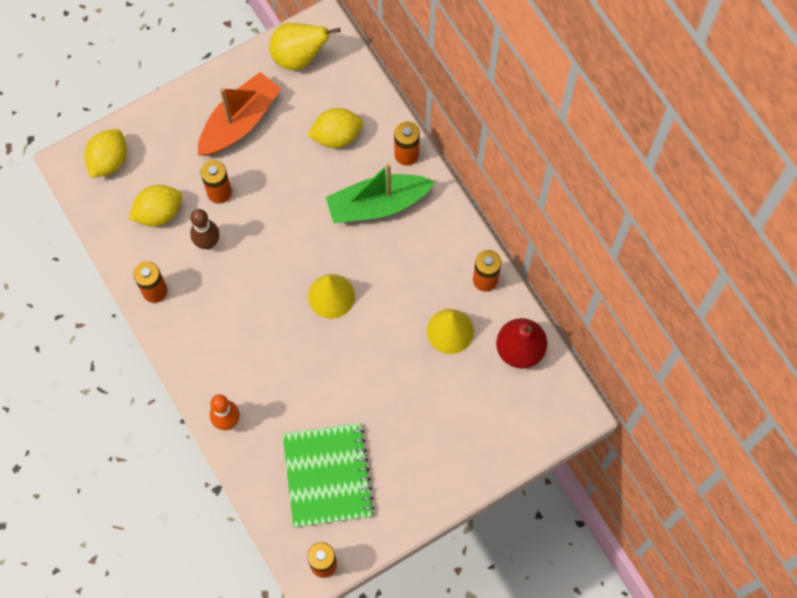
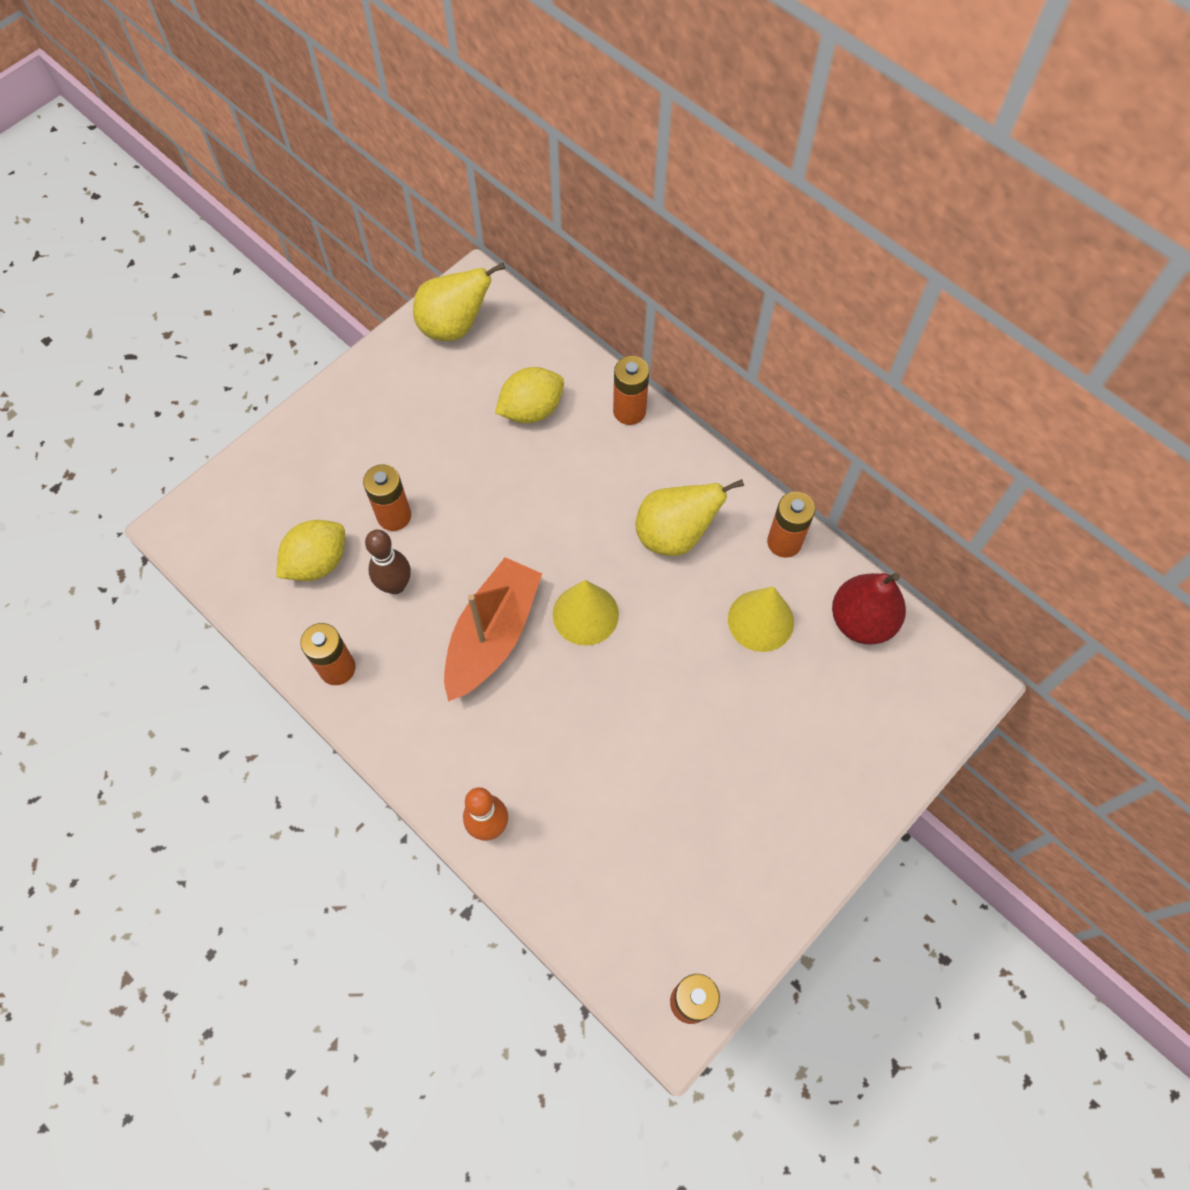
camera: 15 degrees left, 5 degrees down
(109, 161) = (231, 511): yellow lemon -> none
(240, 122) = (398, 421): orange boat -> orange boat (492, 635)
(327, 476) = (656, 866): green notebook -> none
(377, 204) = (611, 481): green boat -> none
(410, 255) = (674, 535): none -> yellow pear

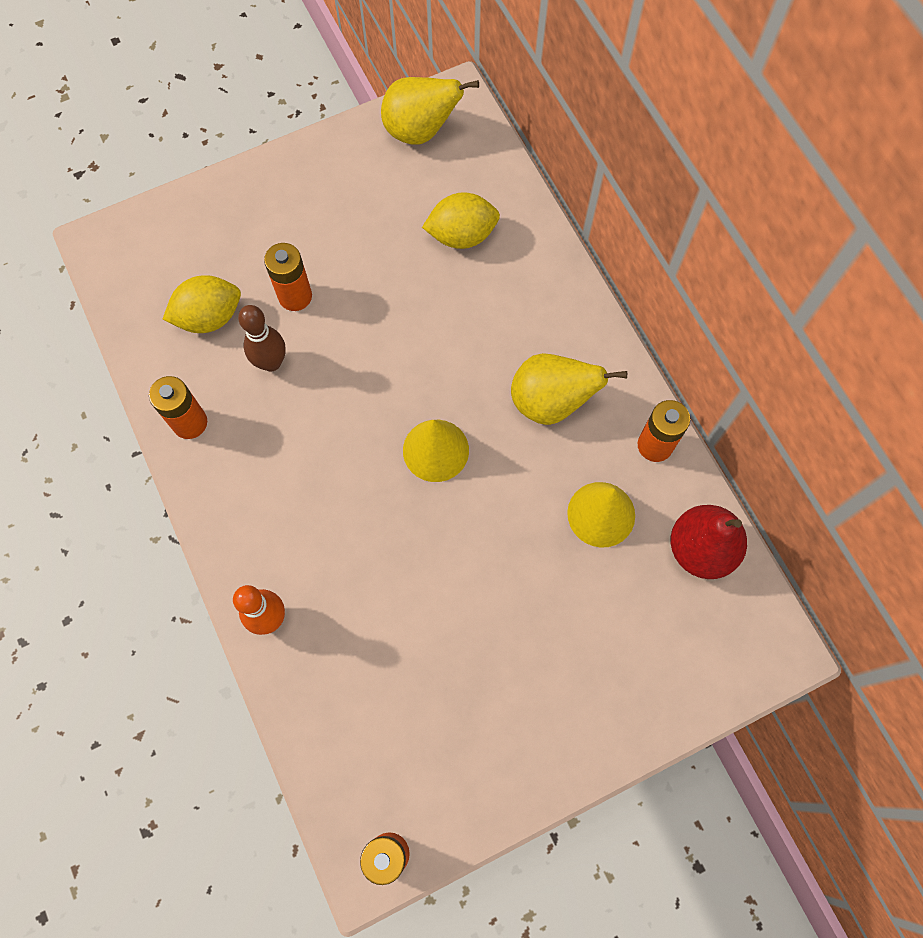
camera: 20 degrees right, 5 degrees up
(492, 635) = (341, 440): orange boat -> none
(629, 411) = (555, 266): orange battery -> none

